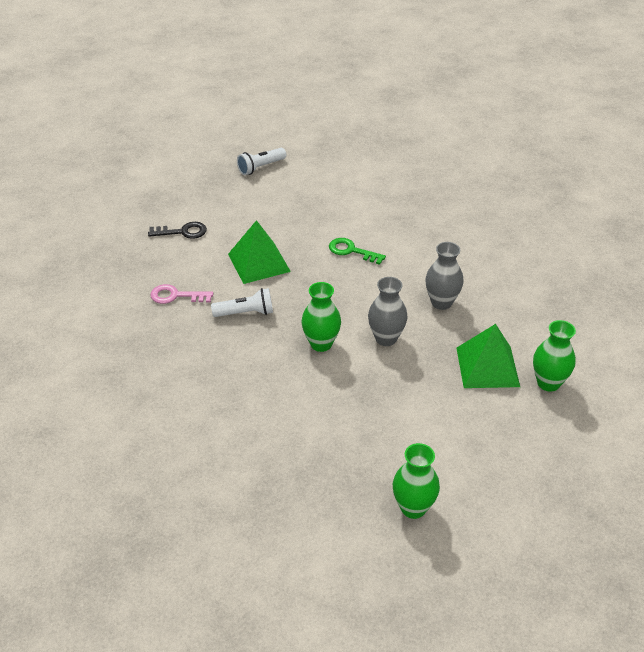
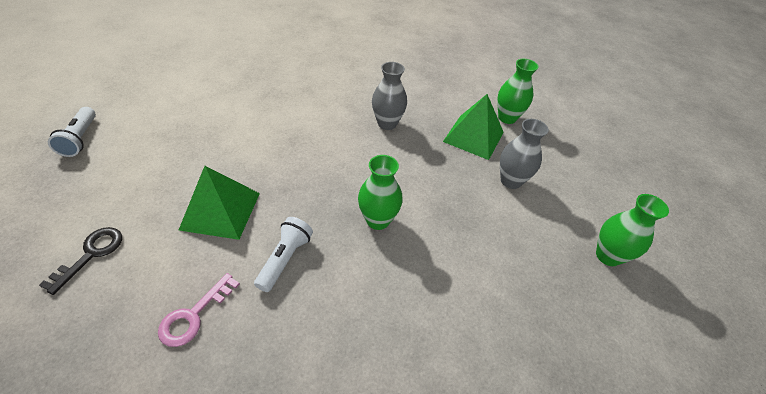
camera: 65 degrees left, 5 degrees up
(351, 251) = (276, 140): green key -> none
(386, 338) = (403, 174): grey vase -> grey vase (511, 181)

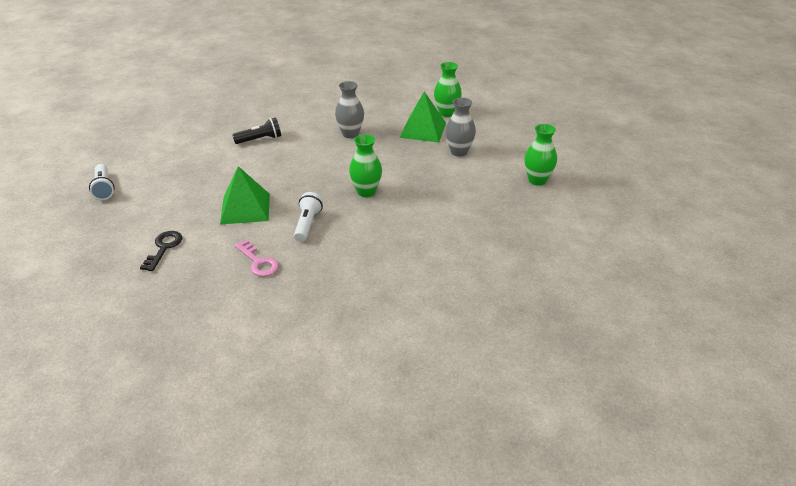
camera: 10 degrees left, 10 degrees down
(194, 315) = (258, 262): pink key -> pink key turned 60 degrees counterclockwise
(283, 109) = (260, 139): none -> black flashlight

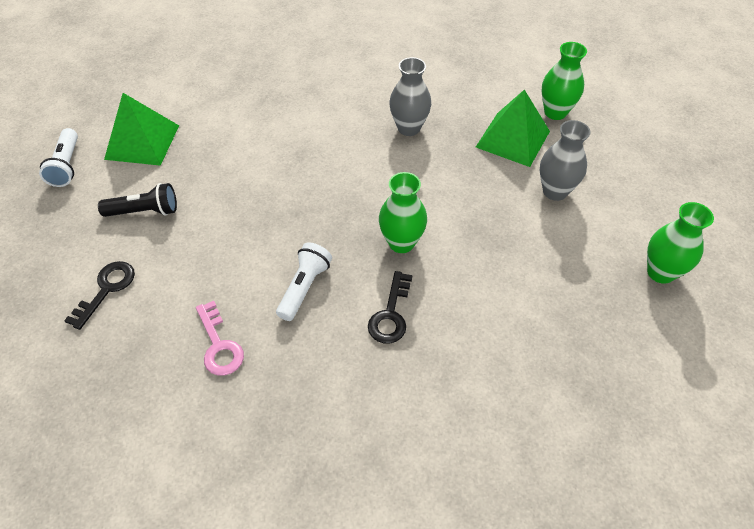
camera: 15 degrees right, 15 degrees up
(245, 208) = (230, 239): green pyramid -> green pyramid (142, 142)
(260, 139) = (285, 116): black flashlight -> black flashlight (144, 211)
(371, 227) = (390, 314): none -> black key

